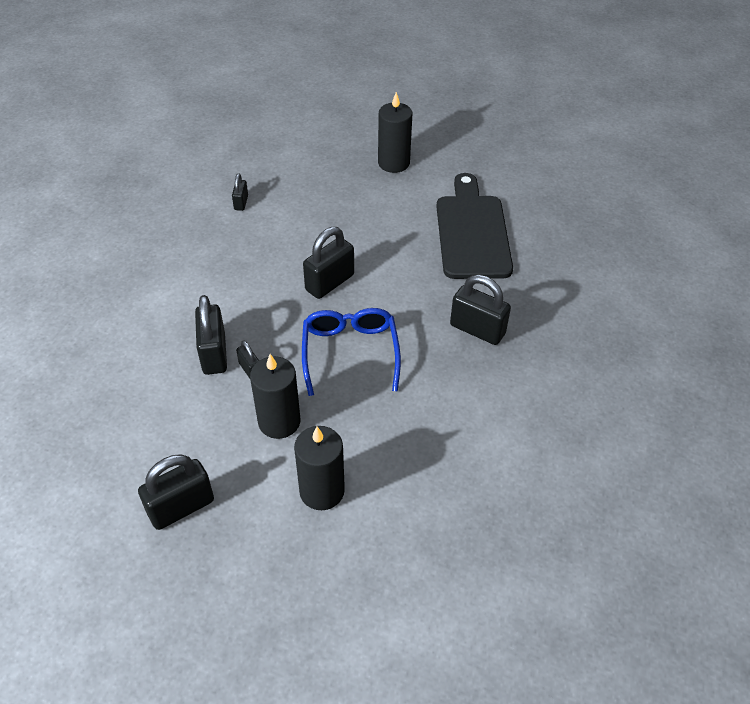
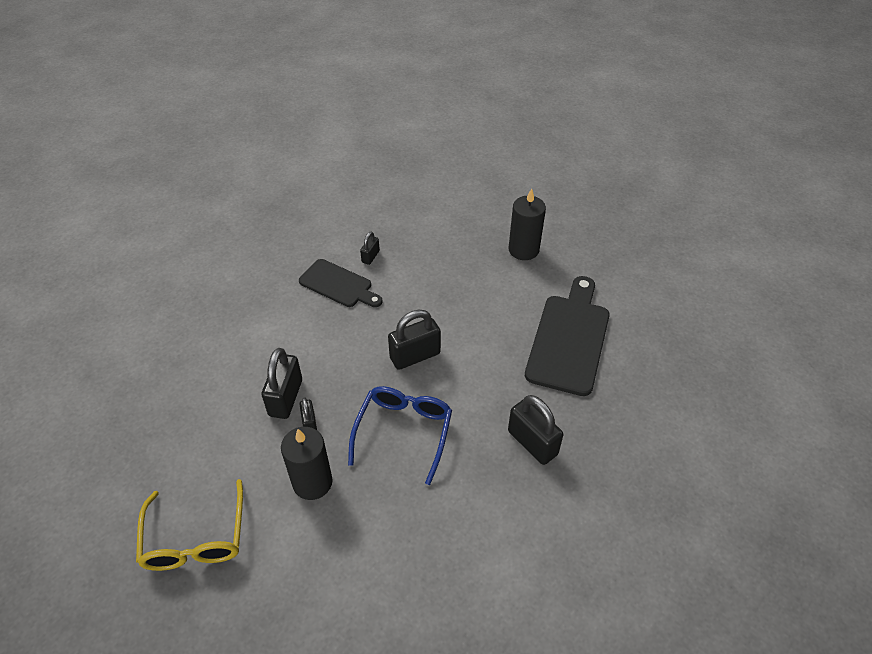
camera: 20 degrees right, 0 degrees up
(181, 507) = (195, 539): black padlock -> yellow glasses
(219, 236) = (338, 285): none -> black cutting board
(322, 491) = (320, 565): black candle -> none

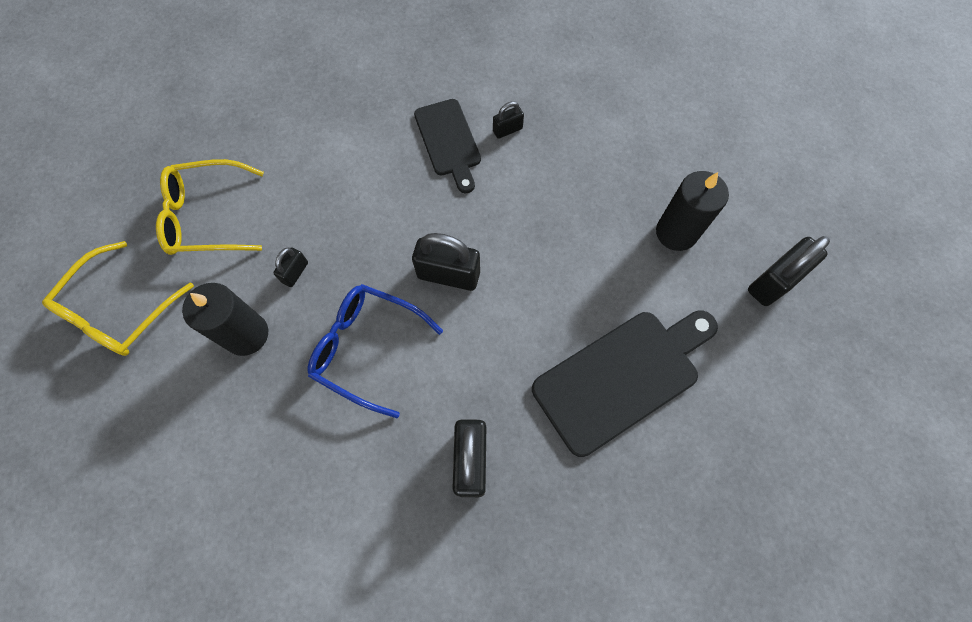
camera: 40 degrees right, 20 degrees up
(205, 435) = (206, 217): none -> yellow glasses
(285, 398) = (298, 230): black padlock -> black padlock (773, 281)
(404, 431) = (366, 348): blue glasses -> blue glasses turned 120 degrees counterclockwise

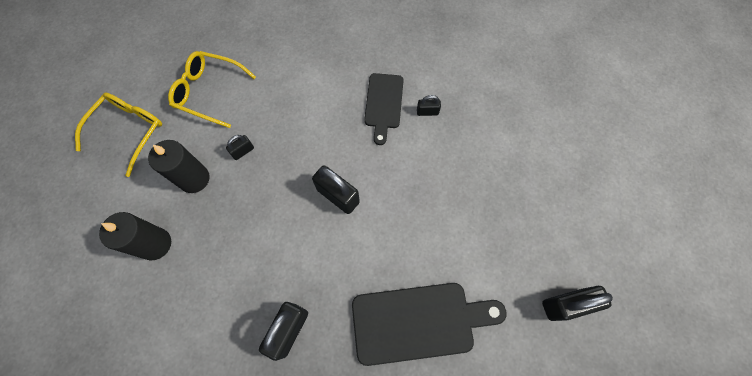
camera: 25 degrees right, 0 degrees up
(118, 311) = (129, 130): yellow glasses -> yellow glasses turned 150 degrees clockwise
(366, 348) = (261, 221): blue glasses -> none
(676, 232) = (510, 235): black candle -> black candle (155, 244)

